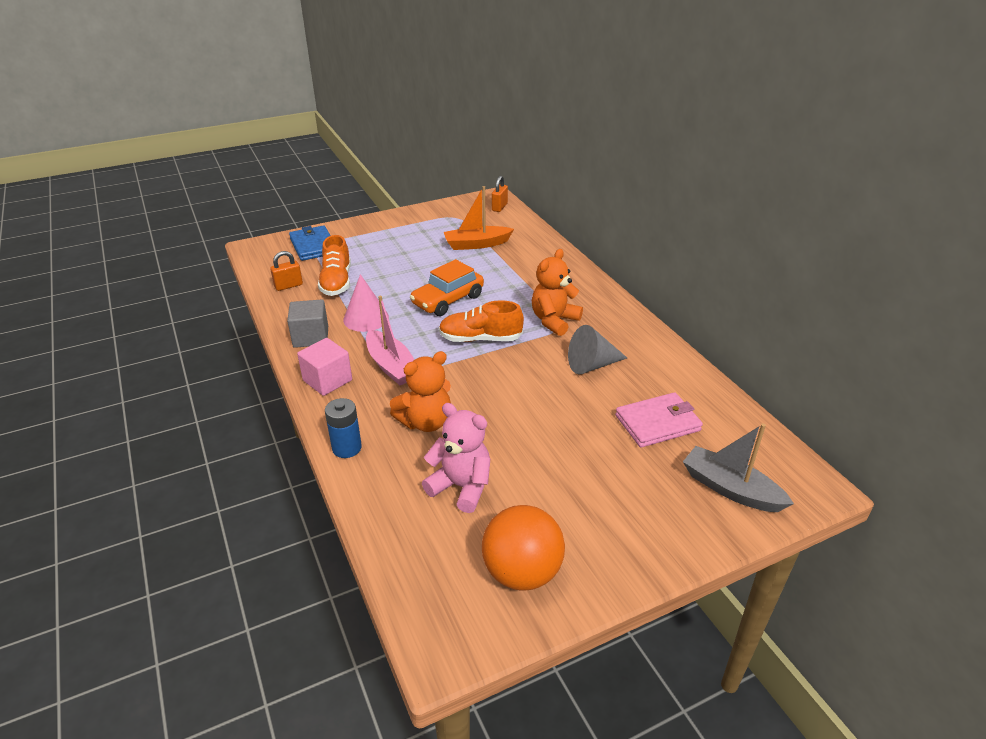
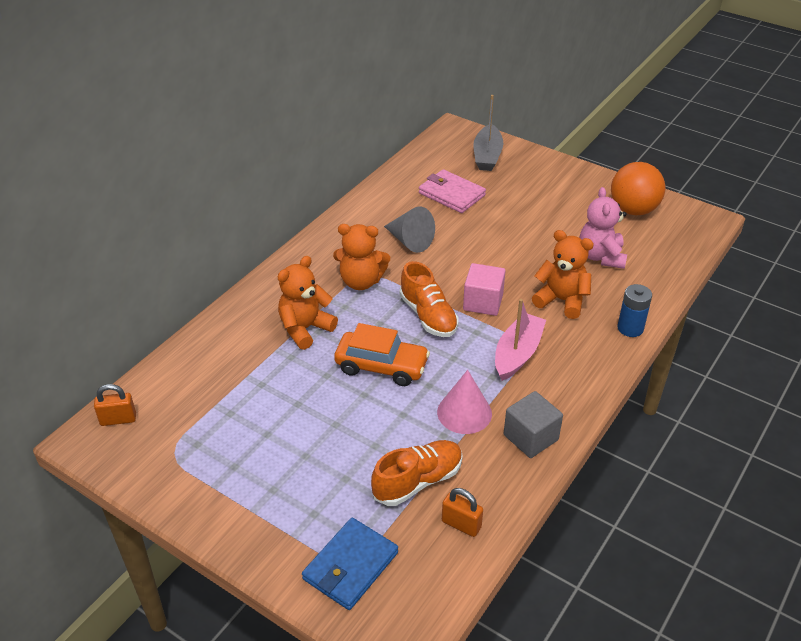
camera: 120 degrees left, 5 degrees up
(327, 380) = (575, 385): pink cube -> pink cube (483, 302)
(476, 244) = (241, 397): orange boat -> none
(519, 281) = (305, 329): none -> orange teddy bear

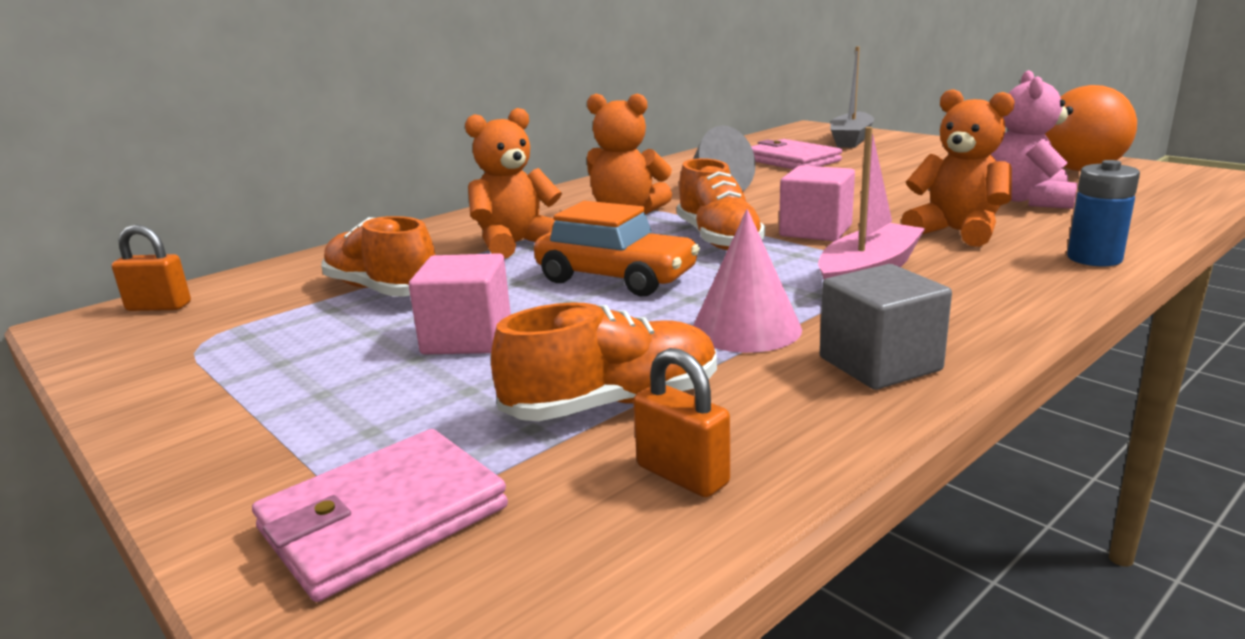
camera: 15 degrees right, 20 degrees down
(248, 390) = (382, 290): none -> orange shoe
(323, 435) = (467, 338): none -> pink cube
(350, 566) = (383, 519): blue wallet -> pink wallet

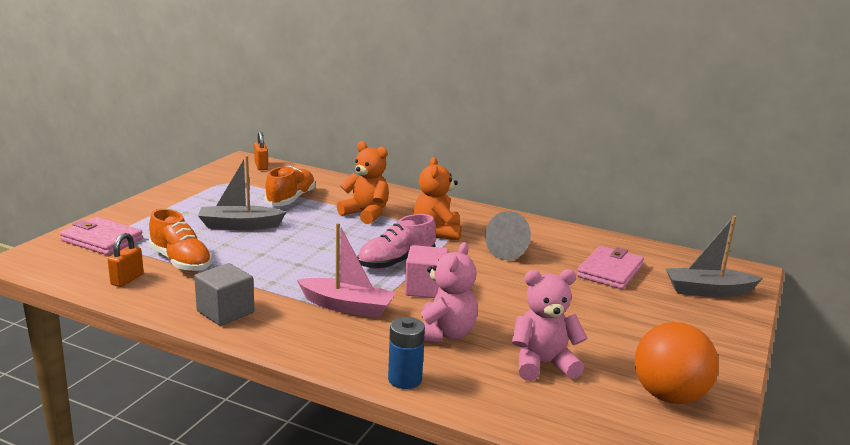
camera: 65 degrees right, 0 degrees up
(467, 338) = (239, 226): pink cube -> grey boat
(616, 278) = (322, 244): orange car -> none
(718, 239) = (396, 262): orange shoe -> pink shoe
(746, 328) = (261, 280): pink cone -> none
(957, 232) = (444, 334): orange teddy bear -> pink teddy bear

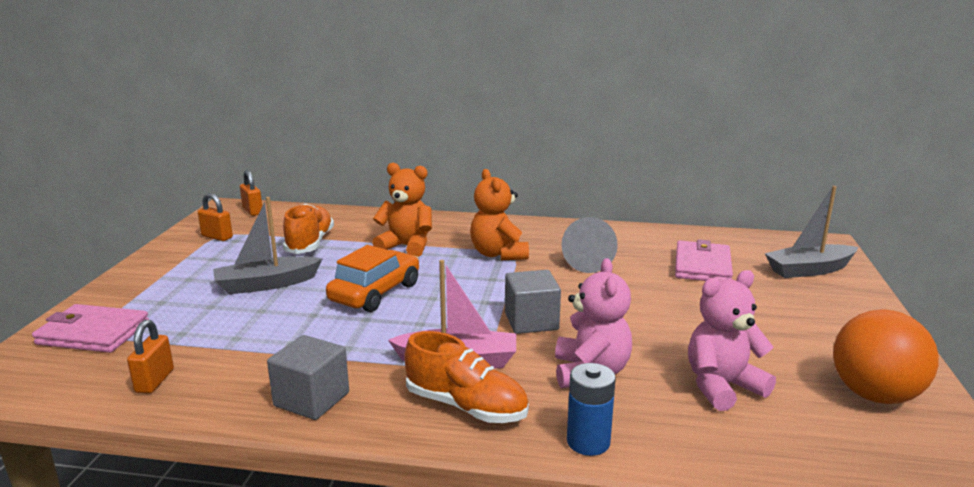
camera: 15 degrees left, 0 degrees up
(181, 261) = (216, 343): orange shoe -> orange shoe (466, 406)
(223, 183) = (217, 237): none -> orange padlock
(317, 246) = (375, 293): none -> orange car
(396, 262) = (477, 296): pink shoe -> none
(425, 288) = (531, 321): pink cube -> grey cube

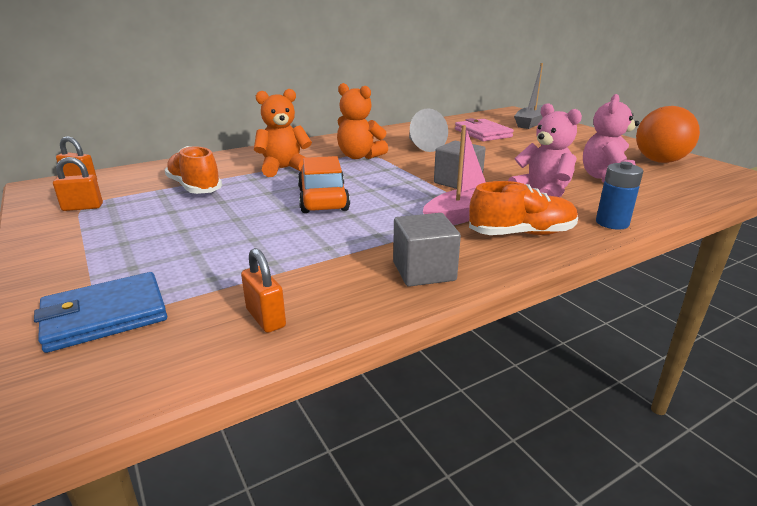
camera: 40 degrees left, 5 degrees up
(93, 333) = (105, 316): pink wallet -> blue wallet
(266, 284) = (217, 222): grey boat -> none

